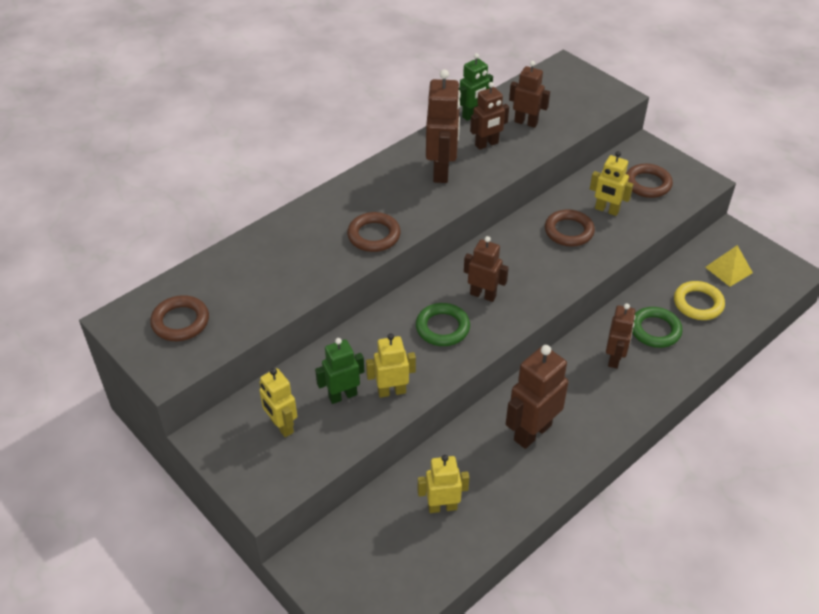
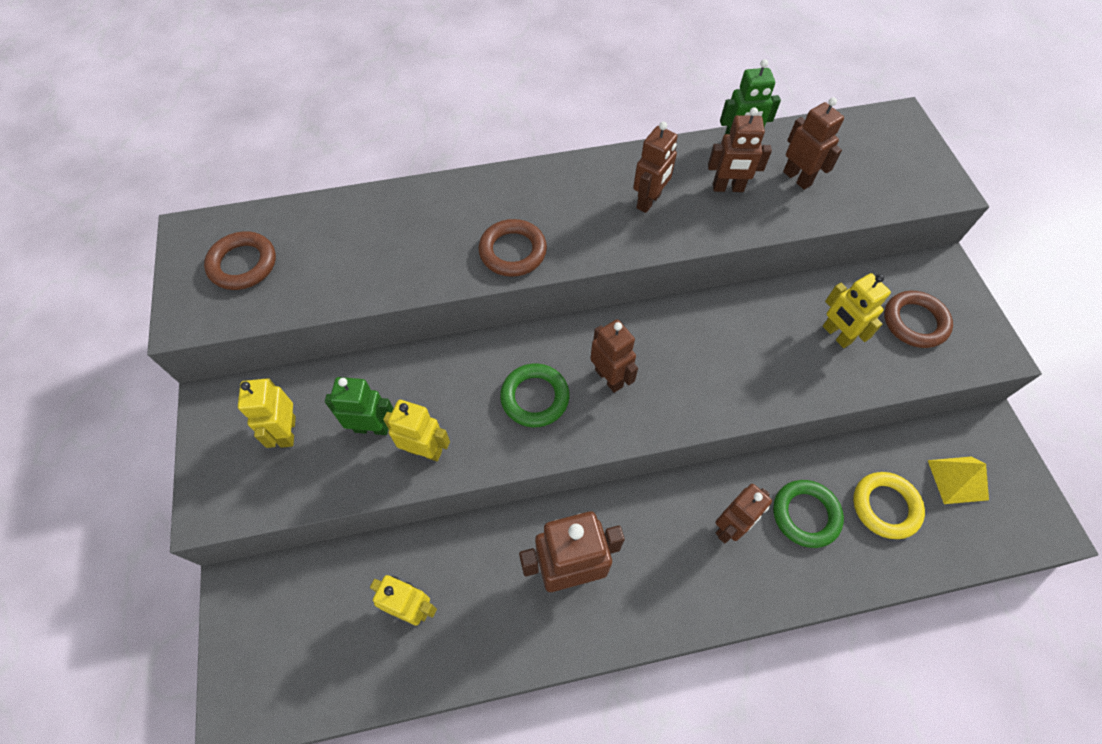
camera: 30 degrees right, 15 degrees up
(441, 171) = (649, 201): brown robot -> brown robot, size x0.64
(569, 231) = (769, 342): brown ring -> none

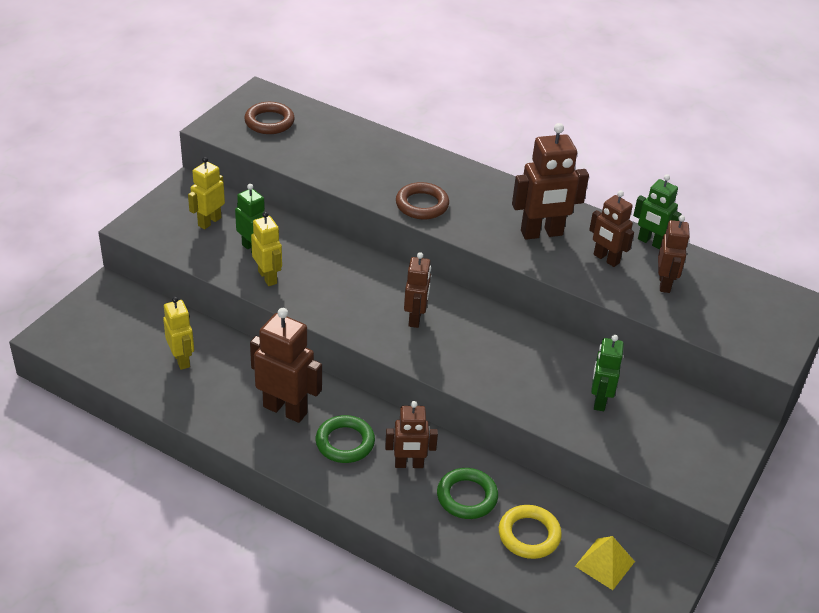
camera: 40 degrees right, 20 degrees down
(535, 397) = (358, 297): green ring -> green ring (345, 442)
(649, 201) = (542, 233): brown robot -> brown robot, size x1.57
(836, 335) = (599, 400): yellow robot -> green robot
(914, 322) = (669, 434): brown ring -> none

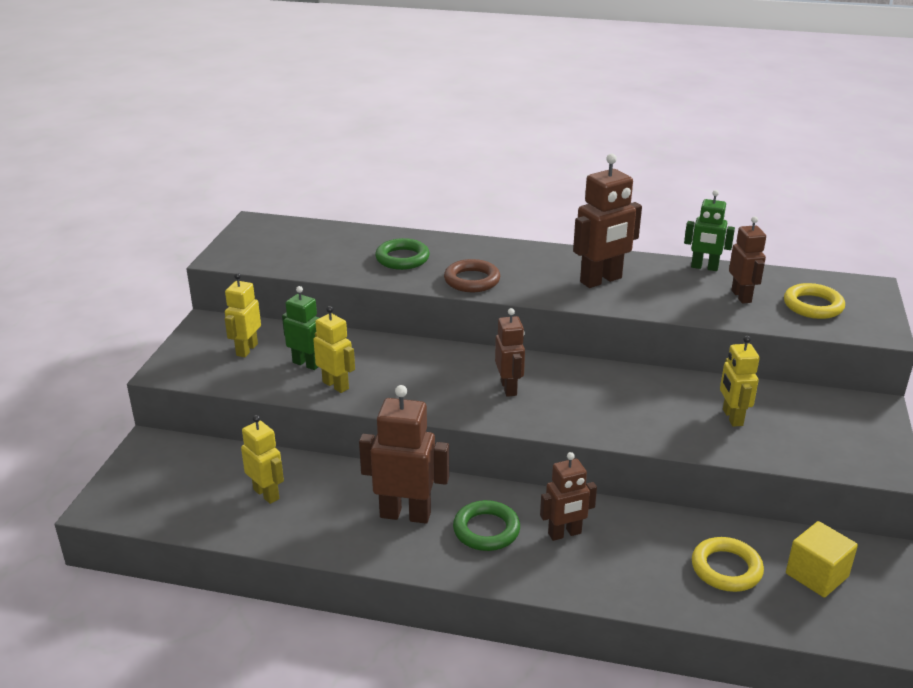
camera: 15 degrees left, 10 degrees down
(269, 122) = (277, 243): brown ring -> none
(467, 497) = (642, 549): green ring -> green ring (402, 258)
(599, 400) = (732, 417): green robot -> yellow robot
(605, 563) = (816, 575): yellow pyramid -> yellow cube
(606, 259) = (674, 288): brown robot -> none
(728, 311) = (813, 306): none -> yellow ring

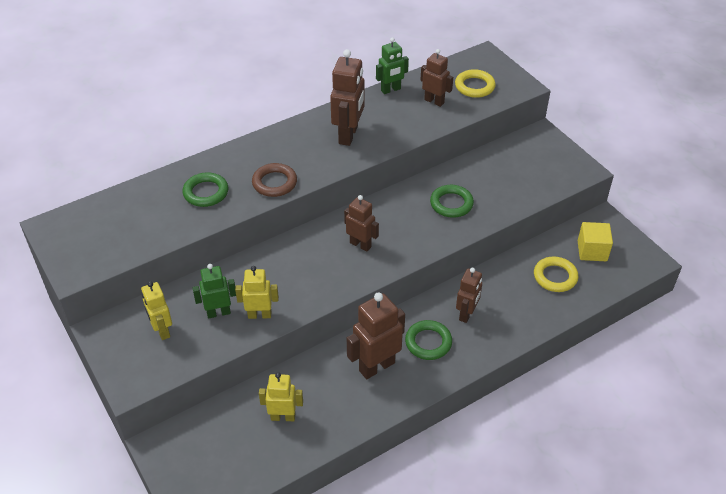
camera: 45 degrees left, 15 degrees up
(659, 408) = (451, 204): none -> green ring
(732, 417) = (490, 185): yellow robot -> none

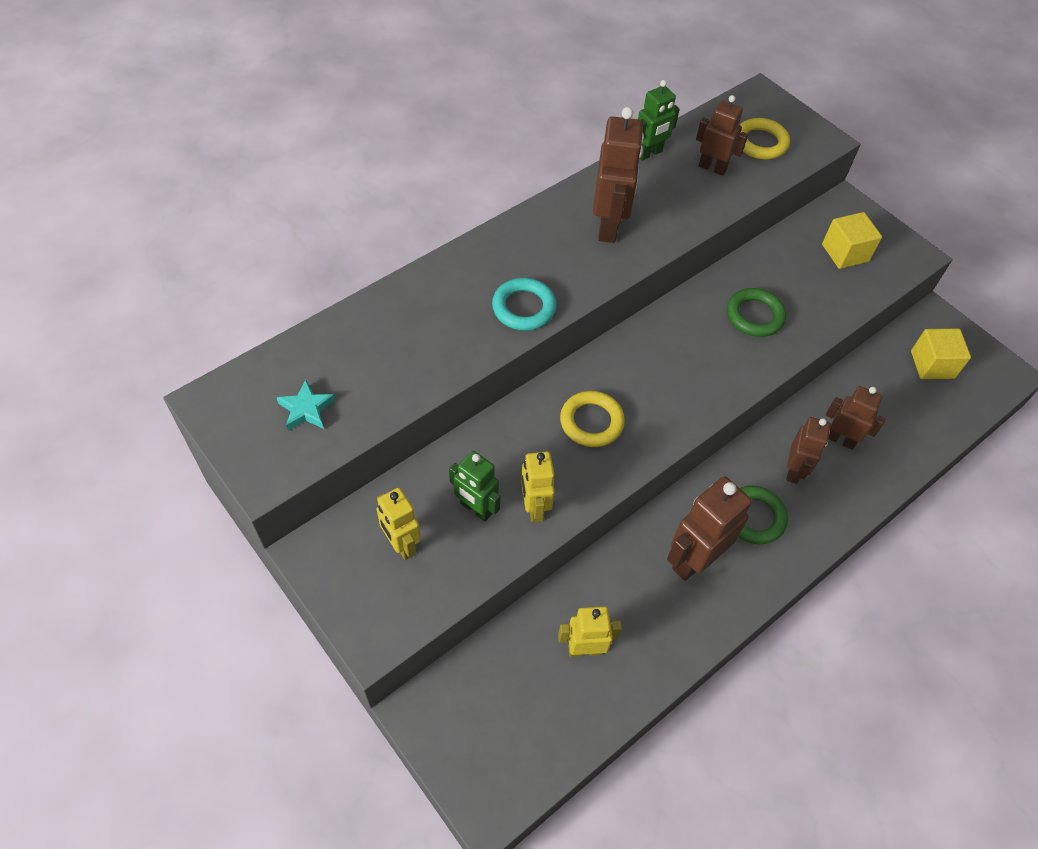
camera: 10 degrees left, 10 degrees up
(111, 235) = (306, 409): none -> turquoise star
(206, 192) = (429, 330): green ring -> none
(218, 313) = (475, 509): green robot -> green robot turned 120 degrees counterclockwise
(259, 315) = (534, 507): yellow robot -> yellow robot turned 90 degrees counterclockwise
(274, 183) = (524, 308): brown ring -> turquoise ring
(360, 244) = (648, 386): brown robot -> brown robot (840, 439)
(531, 166) = (845, 253): none -> yellow cube
(555, 277) = (894, 406): yellow ring -> yellow ring (591, 422)

